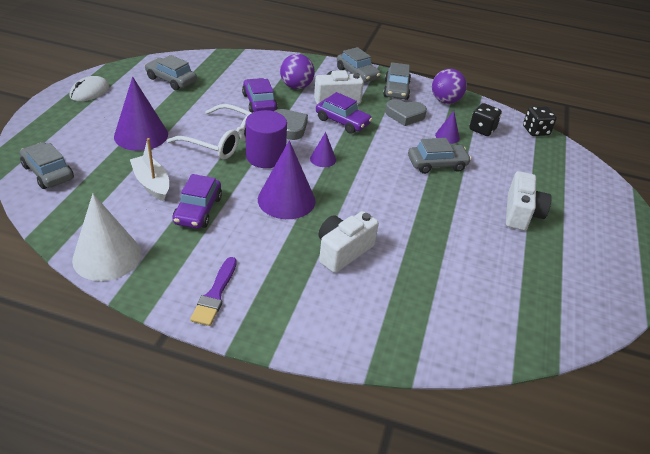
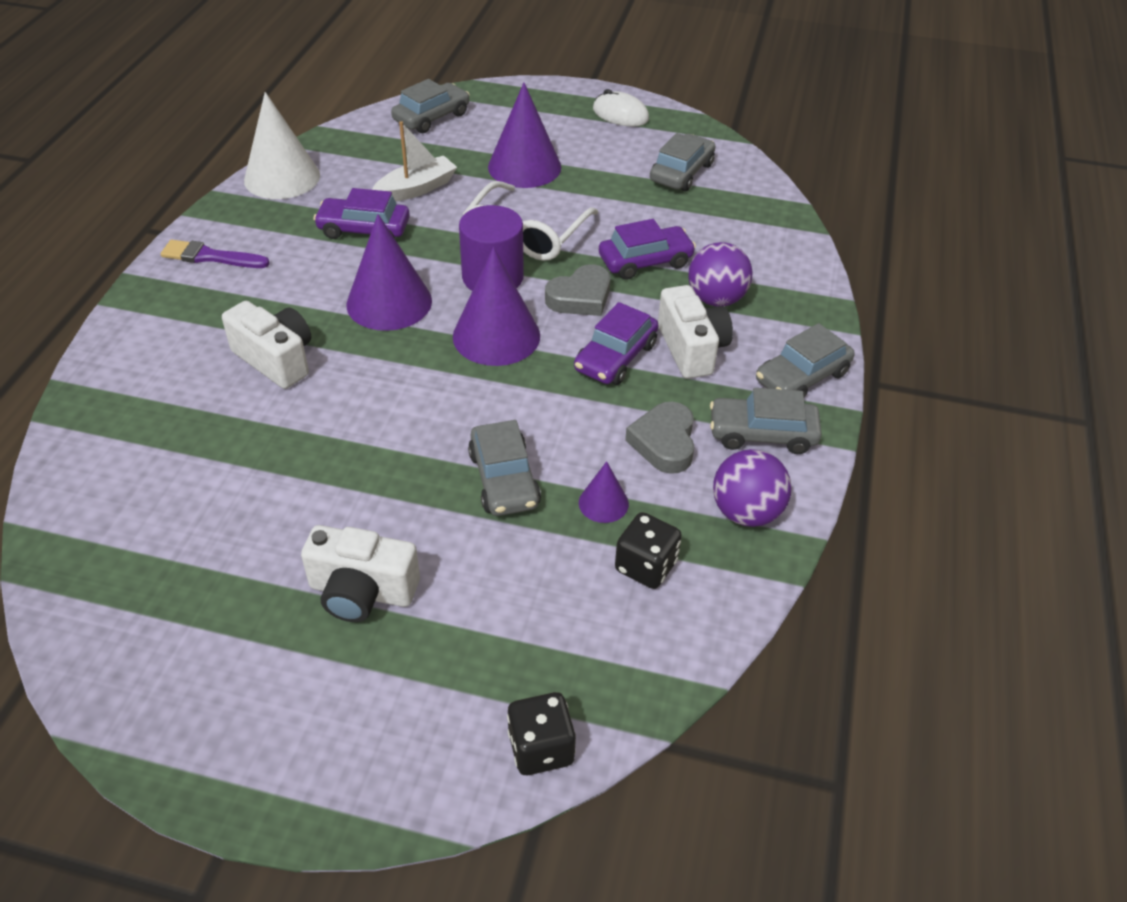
camera: 90 degrees right, 5 degrees up
(323, 159) = (496, 336): purple cone -> purple cone, size x2.02
(535, 131) = (668, 673): black dice -> black dice (541, 748)

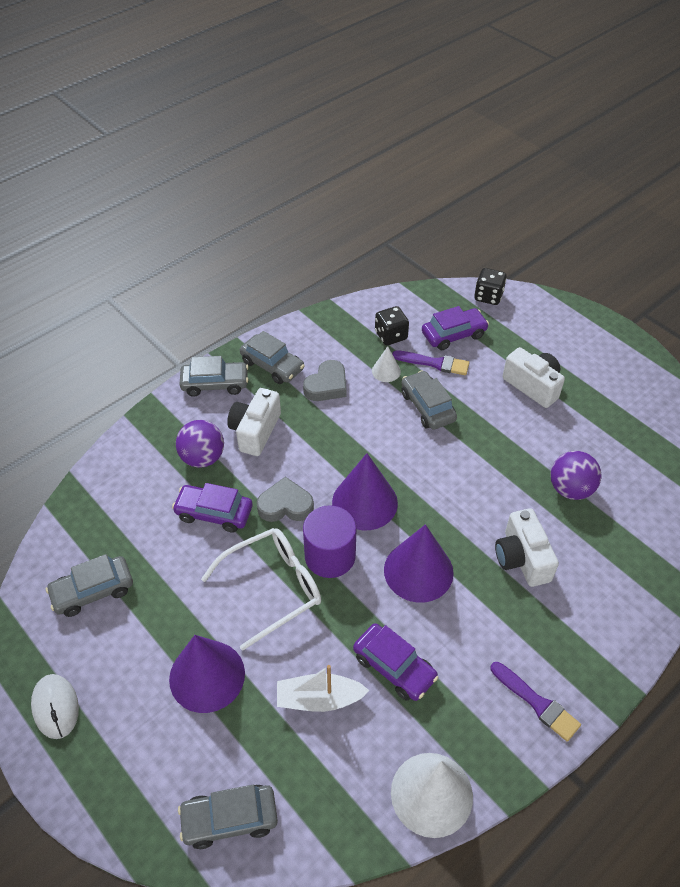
camera: 145 degrees left, 5 degrees up
(504, 479) = (427, 406): grey car -> grey car turned 45 degrees counterclockwise
(542, 552) = (434, 363): none -> purple brush
(603, 503) = (386, 371): purple cone -> white cone
(615, 357) = (304, 448): purple car -> purple car (453, 335)
(746, 512) = (322, 335): purple ball -> purple ball (570, 489)

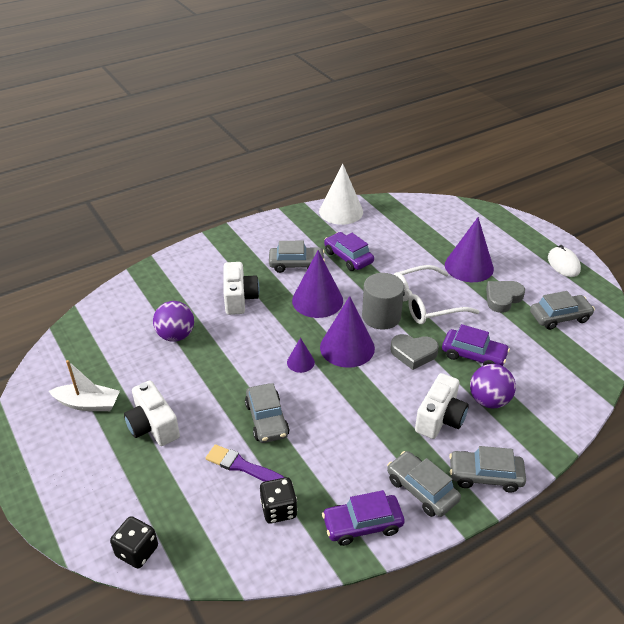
camera: 170 degrees left, 10 degrees down
(229, 819) = (450, 215): grey car -> grey car (296, 264)
(319, 699) = (397, 249): white boat -> white boat (88, 404)
(327, 385) = (363, 456): grey heart -> grey heart (502, 298)
(330, 556) = (381, 316): purple cylinder -> grey cylinder
(386, 371) = (297, 464): white cone -> none
(413, 475) = (300, 362): none -> purple cone
(453, 335) = (205, 500): purple car -> purple car (362, 524)
(536, 703) = (267, 234): purple brush -> none

